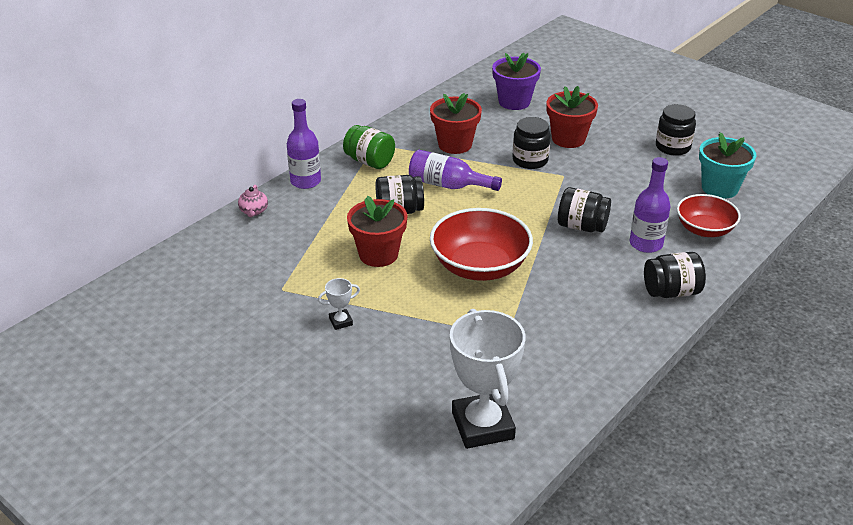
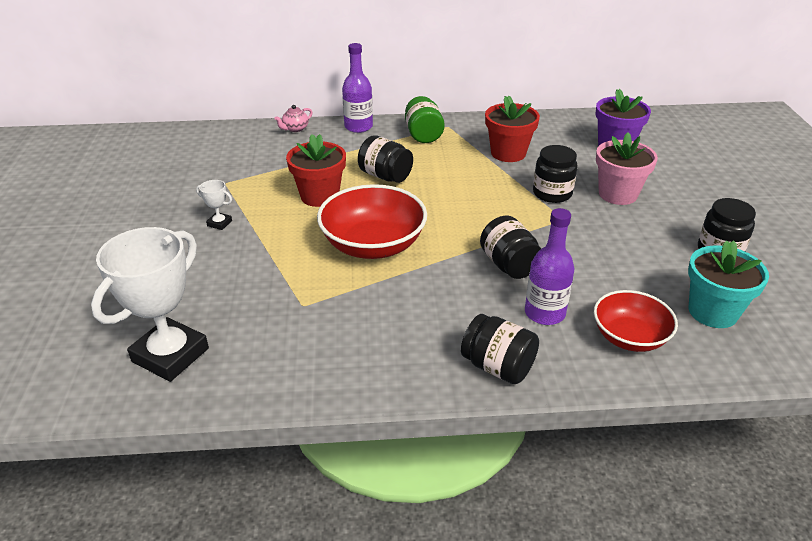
camera: 45 degrees right, 0 degrees up
(448, 185) = (452, 177): purple bottle -> none
(568, 139) = (617, 194): red flower pot -> pink flower pot

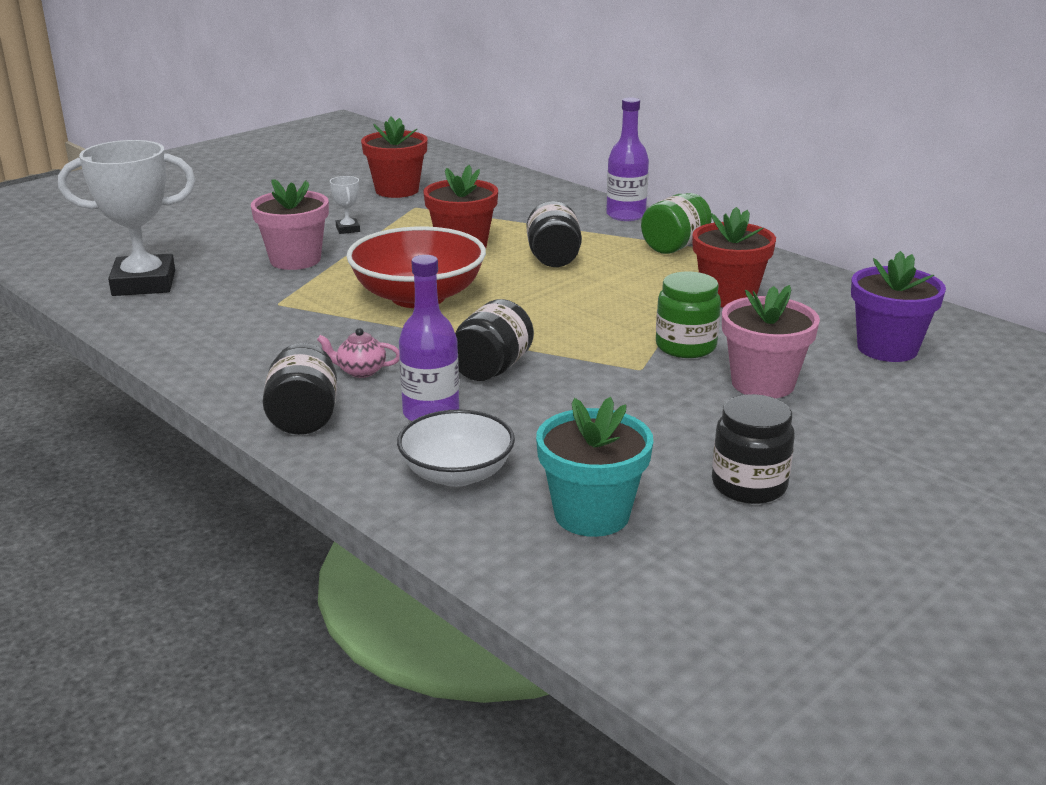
camera: 50 degrees right, 10 degrees down
(184, 176) = (397, 190): none -> red flower pot
(238, 267) = (295, 260): none -> pink flower pot
(295, 129) = (563, 194): pink teapot -> pink teapot (360, 371)
(552, 193) = (685, 346): black jar -> green jar
(629, 337) = (457, 474): red bowl -> white bowl

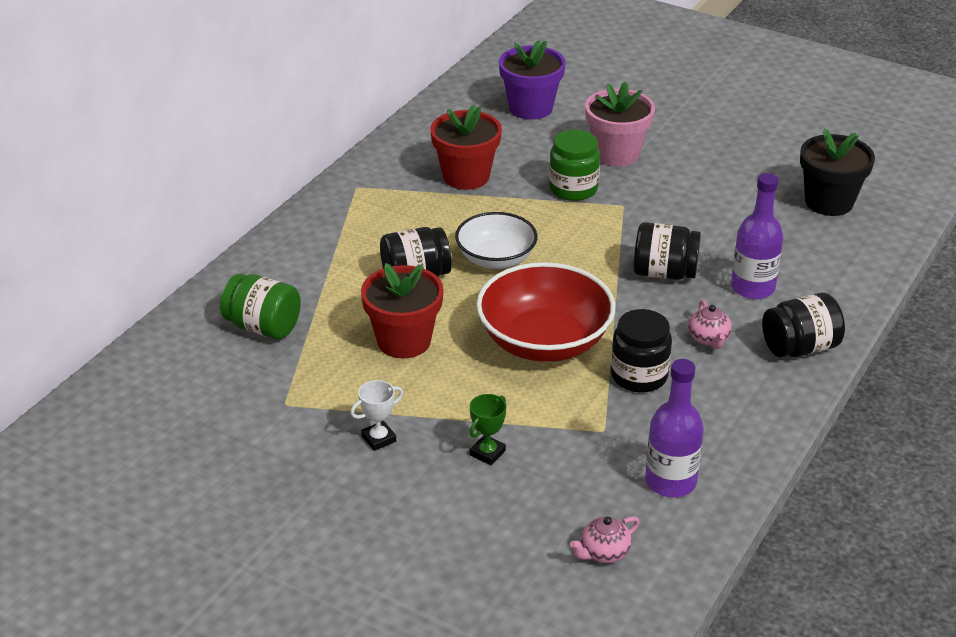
camera: 105 degrees left, 10 degrees up
(144, 283) = (603, 552): white trophy -> pink teapot
(295, 260) = (487, 453): pink flower pot -> green trophy
(397, 190) = (226, 434): red flower pot -> none
(457, 474) = (822, 260): white bowl -> white bowl (496, 259)
(592, 514) = (829, 202): turquoise flower pot -> black flower pot
(626, 215) = (274, 249): purple bottle -> purple bottle (670, 481)
(675, 246) = (355, 212): green jar -> green jar (263, 327)
(749, 485) = (756, 152): black jar -> black jar (639, 376)

